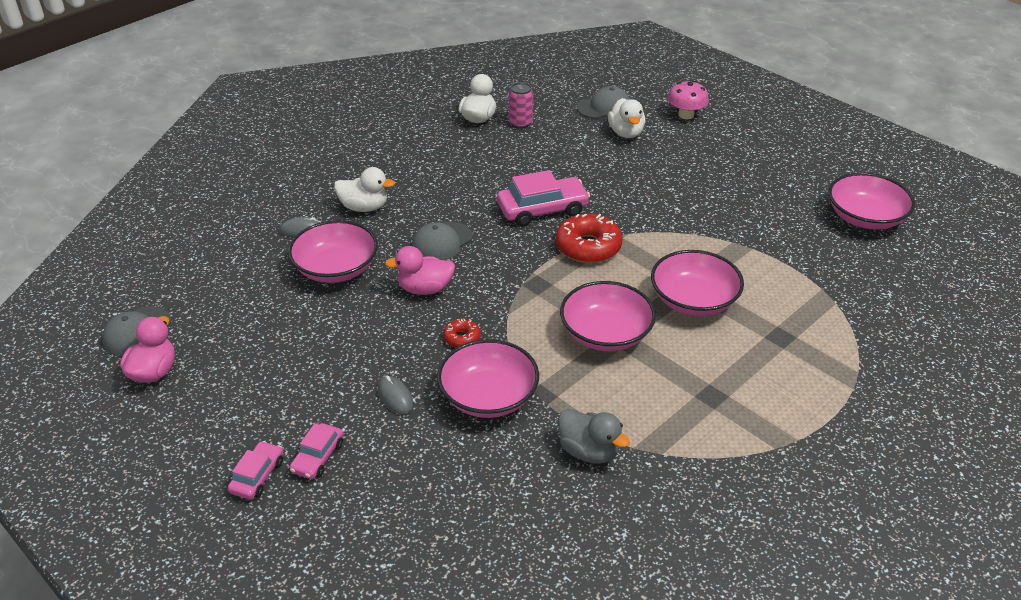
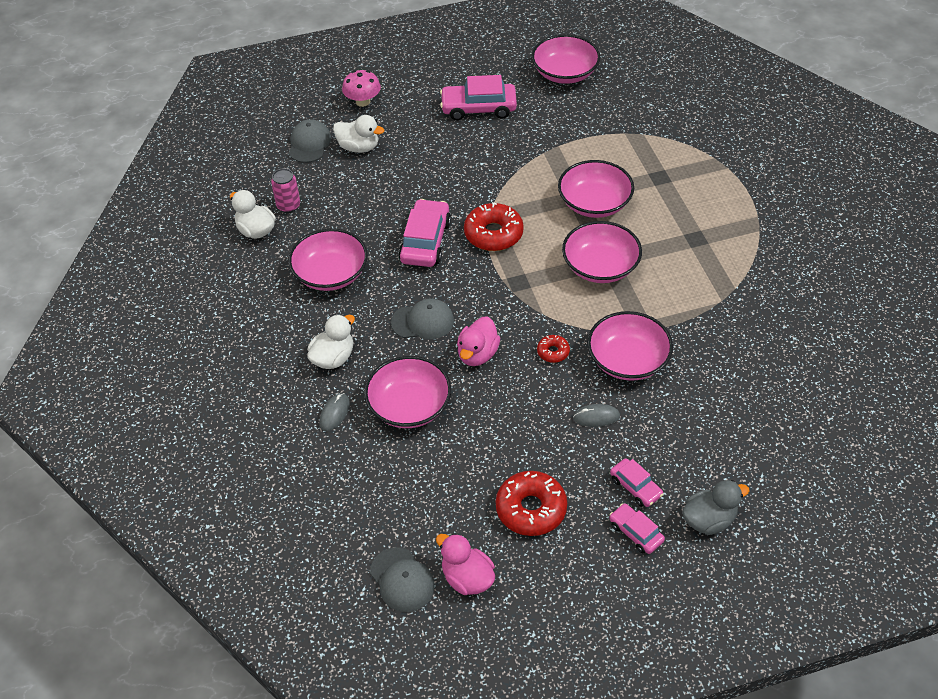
camera: 60 degrees left, 10 degrees up
(253, 388) = (531, 509): none -> red donut
(442, 242) = (423, 321): grey cap -> grey cap turned 75 degrees counterclockwise
(460, 172) = (330, 274): none -> pink bowl
(589, 451) = (713, 325): grey duck -> grey duck (709, 520)
(750, 181) = (478, 108): none -> pink car

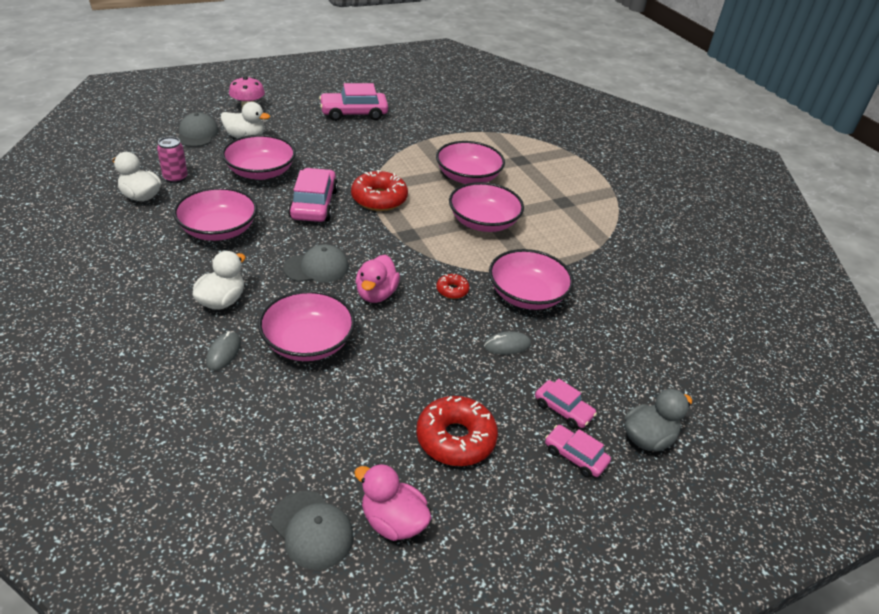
camera: 15 degrees left, 10 degrees down
(565, 73) = (425, 93): pink bowl -> pink bowl (260, 172)

